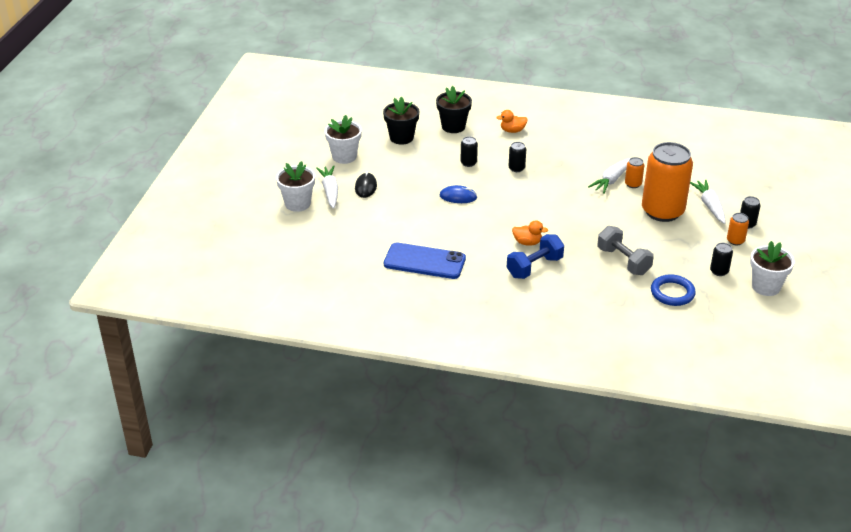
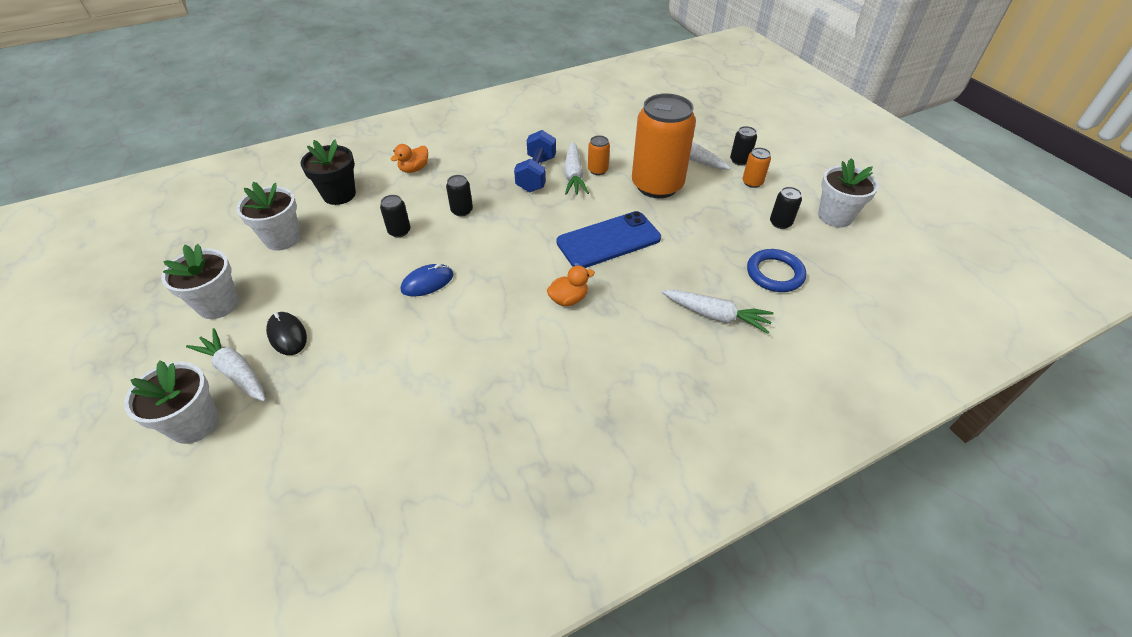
camera: 40 degrees left, 10 degrees up
(401, 138) = (282, 238): black flower pot -> white flower pot
(424, 261) = (471, 407): blue phone -> blue phone (608, 240)
(534, 267) = (610, 328): blue dumbbell -> blue dumbbell (536, 174)
(604, 292) = (715, 316): none -> white carrot
(623, 261) = (688, 263): grey dumbbell -> none

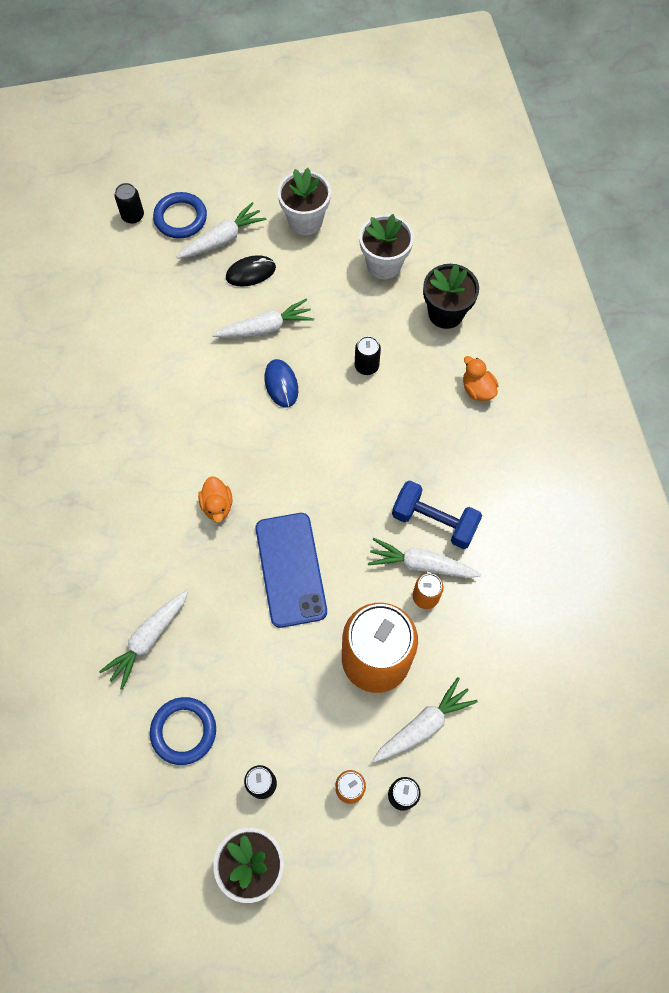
camera: 105 degrees right, 20 degrees up
(194, 423) = (180, 218): white flower pot -> blue ring
(361, 308) = (265, 328): none -> white carrot
(462, 210) = (385, 429): black can -> black can (133, 216)

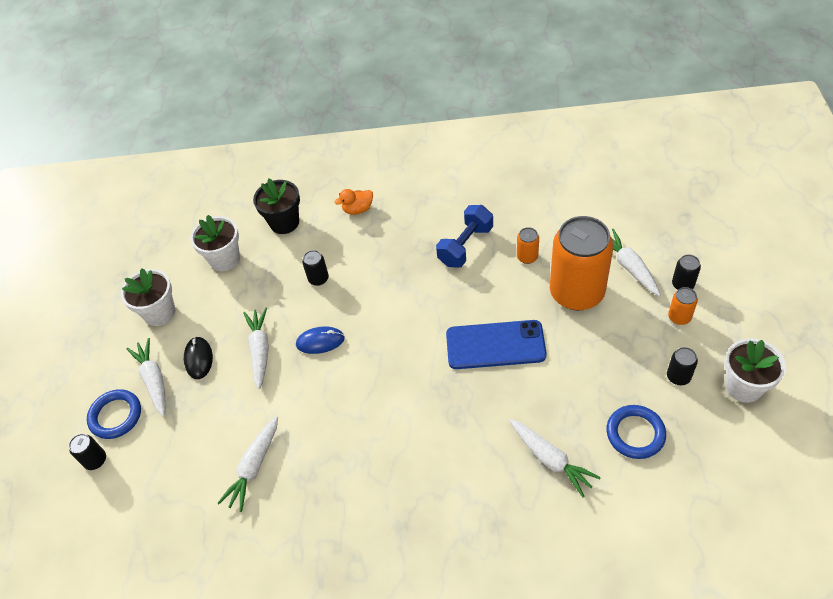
camera: 75 degrees left, 15 degrees down
(217, 505) = (428, 398): orange duck -> none
(421, 564) = (500, 257): white carrot -> white carrot (254, 467)

